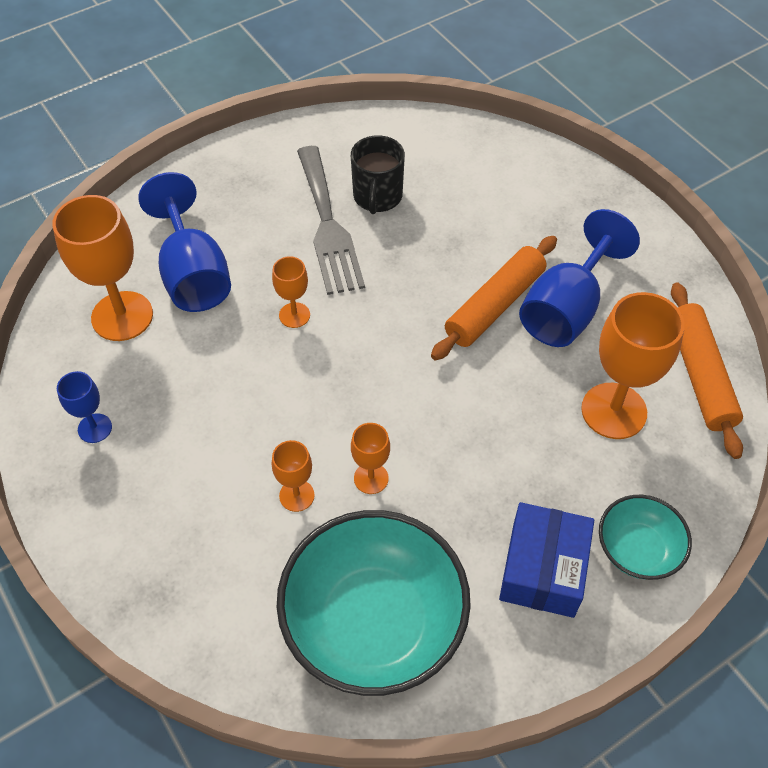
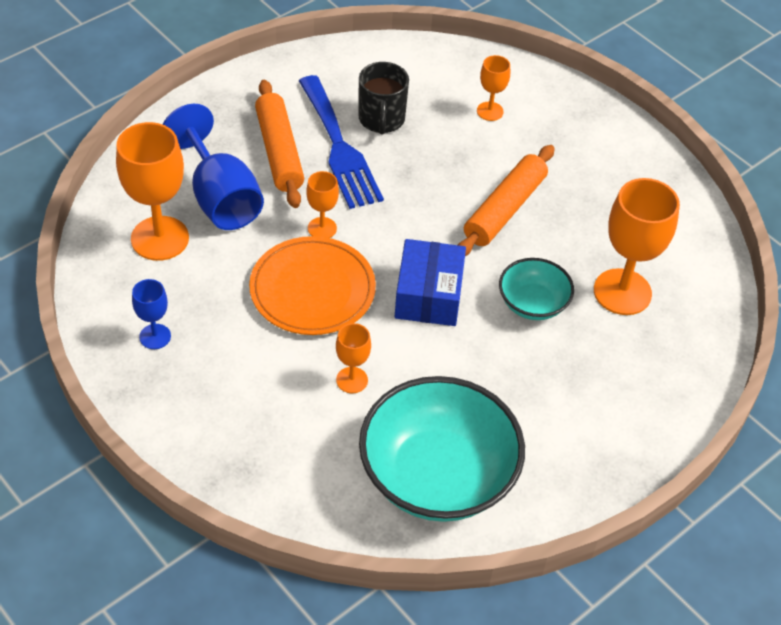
camera: 10 degrees left, 5 degrees down
(272, 385) = (312, 289): none -> orange plate
(328, 225) = (339, 147): grey fork -> blue fork
(371, 478) = (416, 361): orange goblet -> orange goblet (490, 111)
(543, 569) = (577, 423): blue box -> blue box (429, 295)
(566, 309) = (569, 209): blue goblet -> none
(637, 549) = (656, 402): turquoise bowl -> turquoise bowl (533, 303)
(700, 375) = (694, 258): orange rolling pin -> orange rolling pin (279, 151)

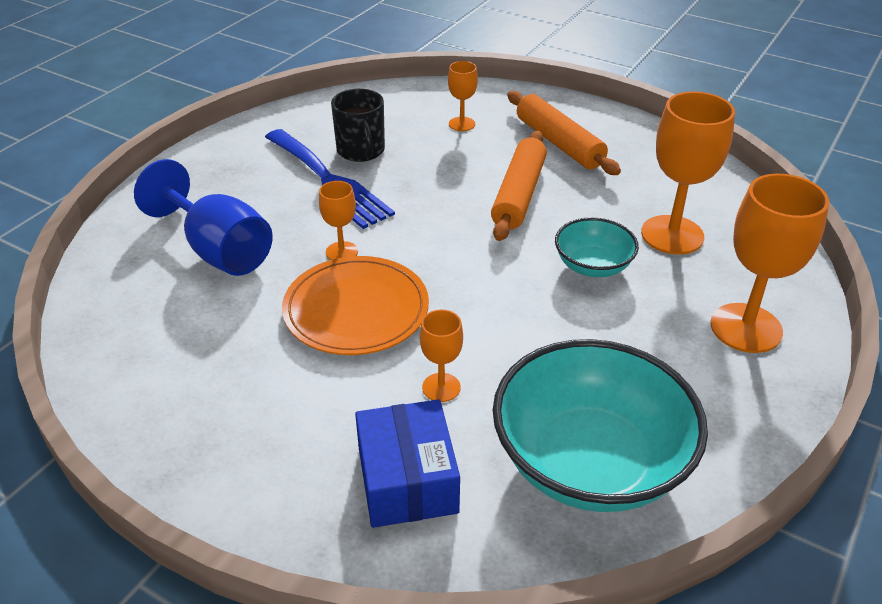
camera: 15 degrees left, 10 degrees down
(155, 336) = (188, 404): blue goblet -> none
(160, 238) = (162, 303): orange goblet -> orange goblet (746, 328)
(279, 151) = (268, 197): orange rolling pin -> orange rolling pin (559, 143)
(429, 295) = (483, 284): blue box -> blue box (407, 480)

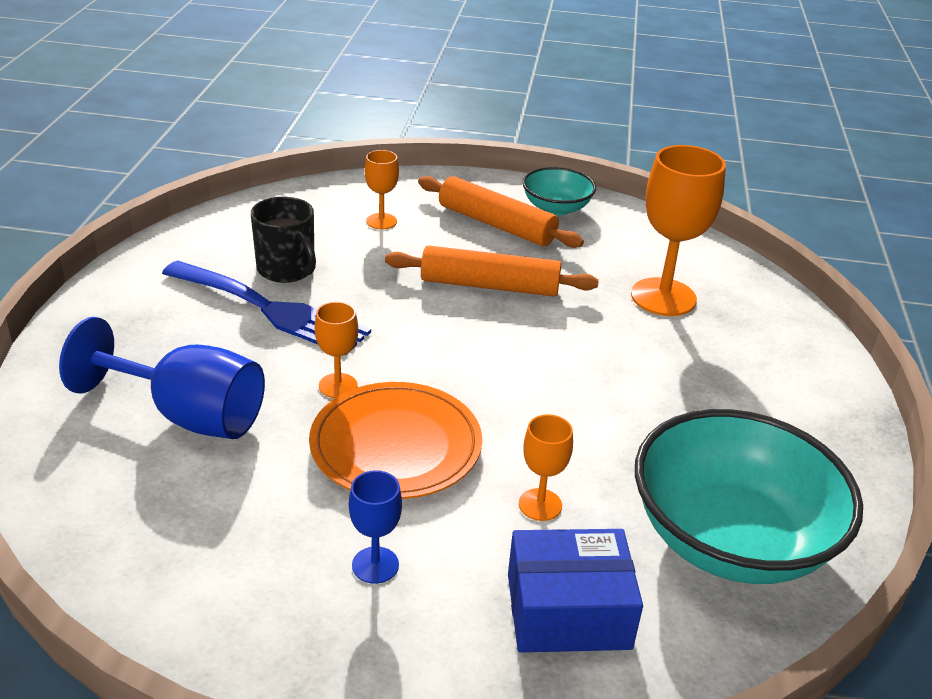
camera: 25 degrees left, 5 degrees down
(281, 399) = (375, 565): none -> blue goblet
(407, 480) = (568, 611): blue box -> blue box turned 60 degrees counterclockwise
(519, 195) = (490, 286): orange rolling pin -> orange rolling pin turned 75 degrees counterclockwise
(593, 266) = (609, 343): turquoise bowl -> turquoise bowl (556, 208)
(746, 328) = (784, 372): orange goblet -> none

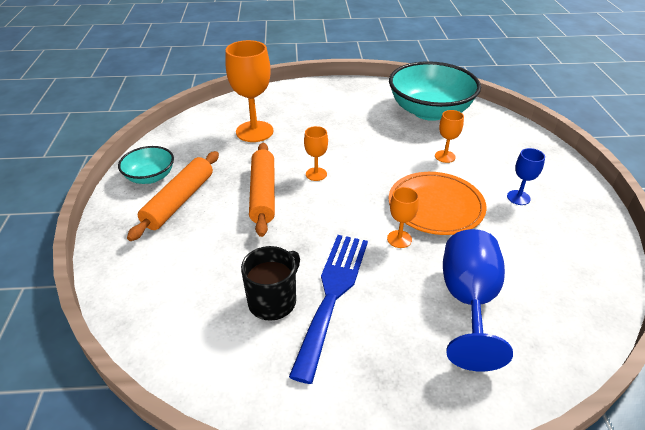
camera: 100 degrees left, 5 degrees up
(381, 221) = (183, 262): orange goblet -> orange goblet (316, 174)
(568, 611) = (498, 144): blue box -> none

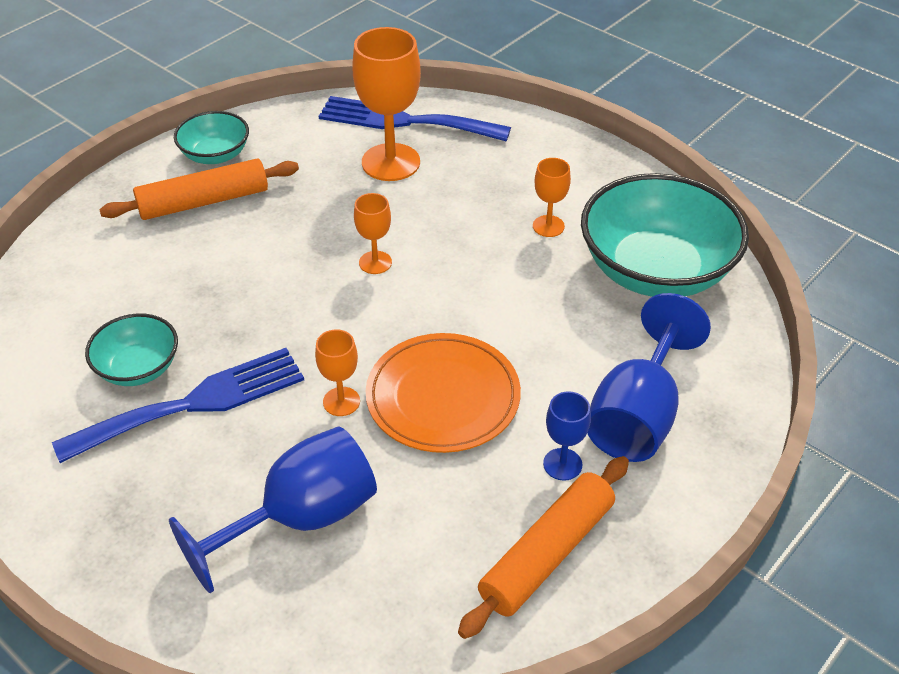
camera: 45 degrees right, 5 degrees up
(233, 112) = (405, 121): none -> blue fork
(263, 194) = (288, 248): orange rolling pin -> orange rolling pin (547, 553)
(273, 301) = (138, 368): black mug -> turquoise bowl
(445, 156) = (563, 346): orange goblet -> orange goblet (548, 226)
(509, 162) = (637, 415): none -> blue goblet

